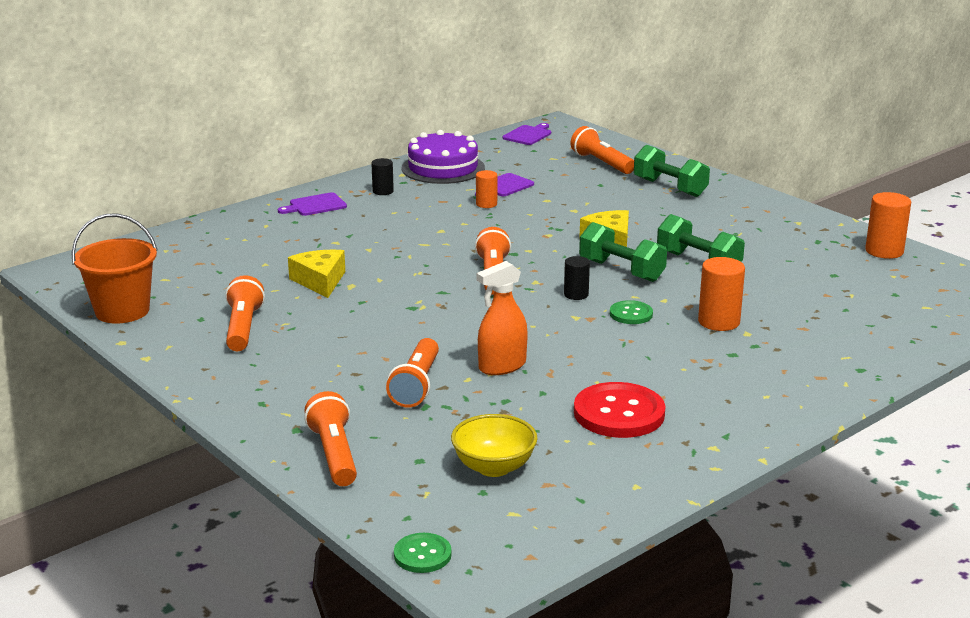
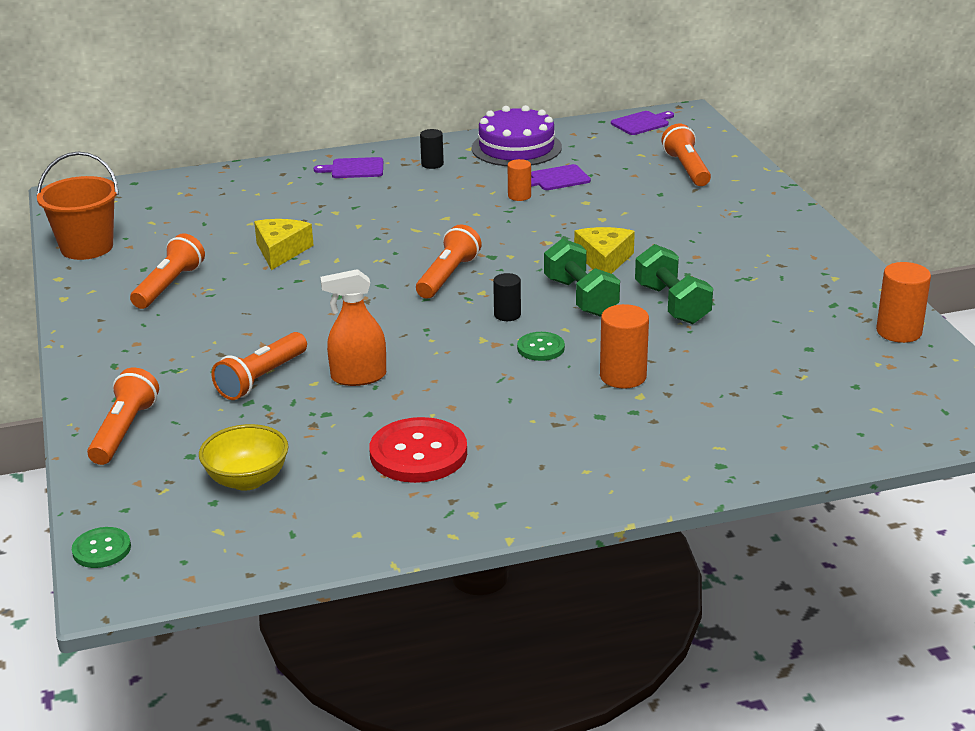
camera: 25 degrees right, 5 degrees up
(670, 188) = (731, 210): green dumbbell -> none

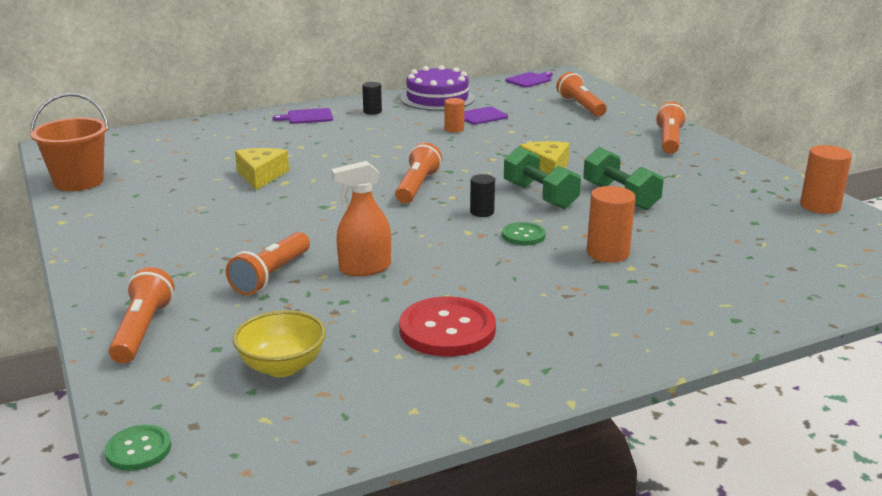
camera: 10 degrees left, 5 degrees down
(169, 286) = (163, 206): orange flashlight -> orange flashlight (669, 140)

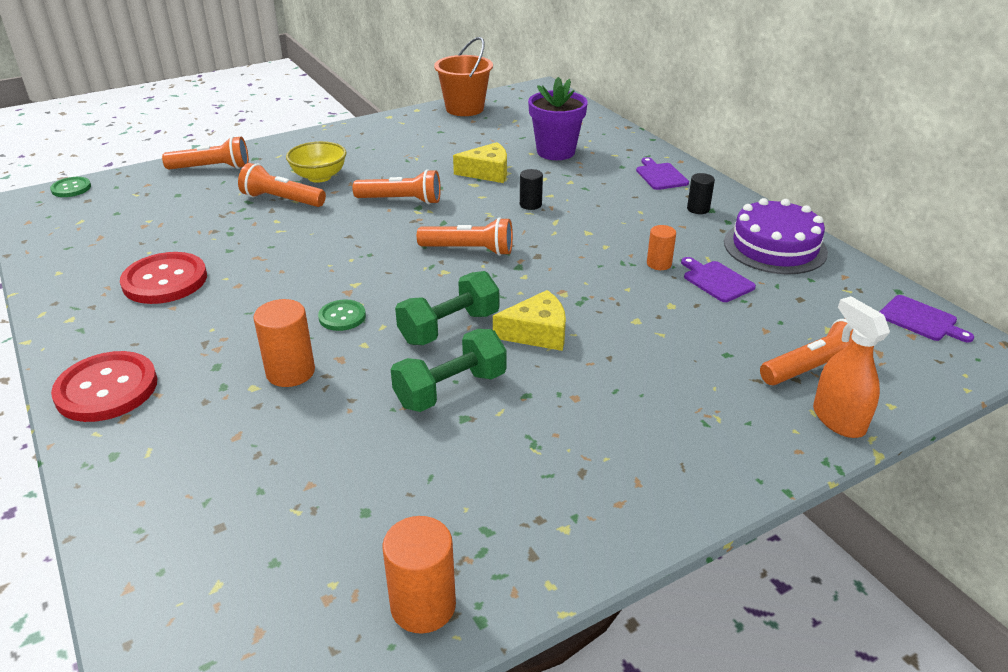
camera: 85 degrees right, 10 degrees up
(232, 148) = (555, 152): none -> purple flower pot
(282, 366) = (141, 219): yellow bowl -> yellow bowl (319, 177)
(364, 268) = (285, 237): orange spray bottle -> orange spray bottle (838, 419)
(482, 212) = (403, 290): black cylinder -> black cylinder (530, 204)
(647, 336) = (107, 389): none -> red button
(669, 140) = (686, 454): orange flashlight -> orange flashlight (401, 200)

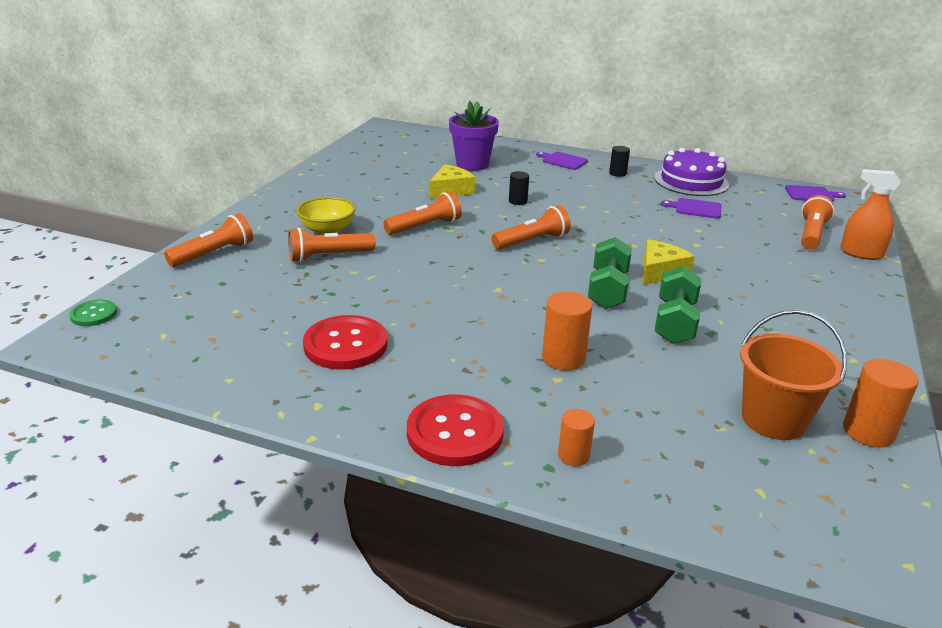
camera: 40 degrees left, 5 degrees down
(342, 317) = (530, 312): green button -> none
(464, 108) = (352, 153): orange bucket -> orange bucket (773, 419)
(659, 264) = (652, 210): orange cylinder -> orange cylinder (573, 456)

